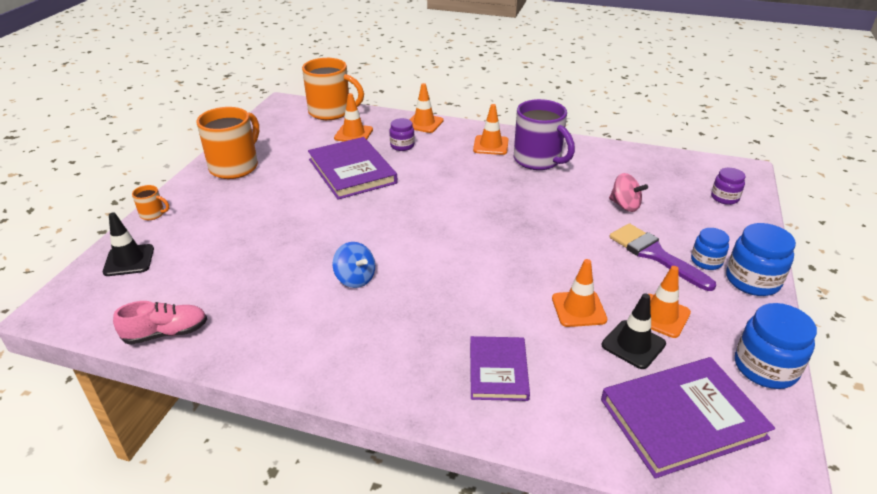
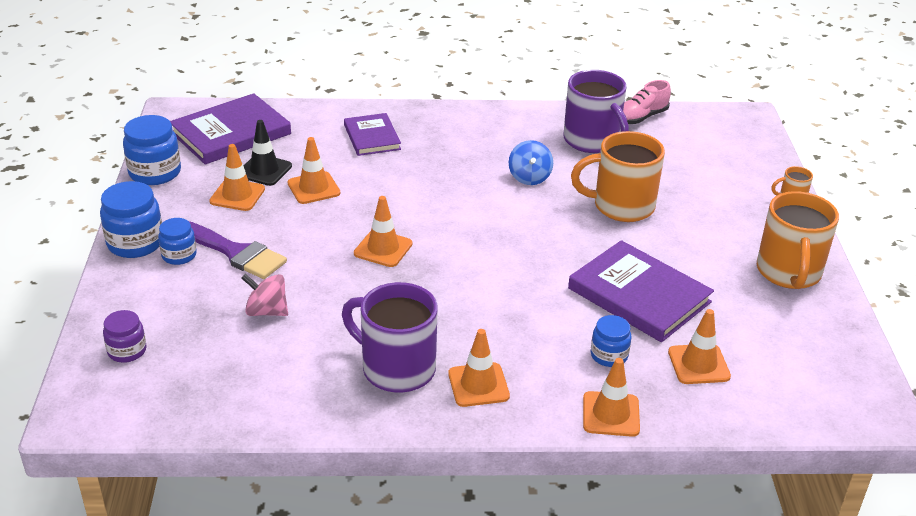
camera: 160 degrees right, 0 degrees up
(129, 260) = (746, 156): black traffic cone -> none
(253, 310) = (592, 141): none -> purple mug
(331, 112) = (781, 408): orange mug -> orange mug (621, 206)
(355, 278) = (529, 177): blue spinning top -> blue spinning top turned 120 degrees counterclockwise
(402, 146) = (609, 355): purple jar -> blue jar
(524, 235) = (383, 249): none -> orange traffic cone

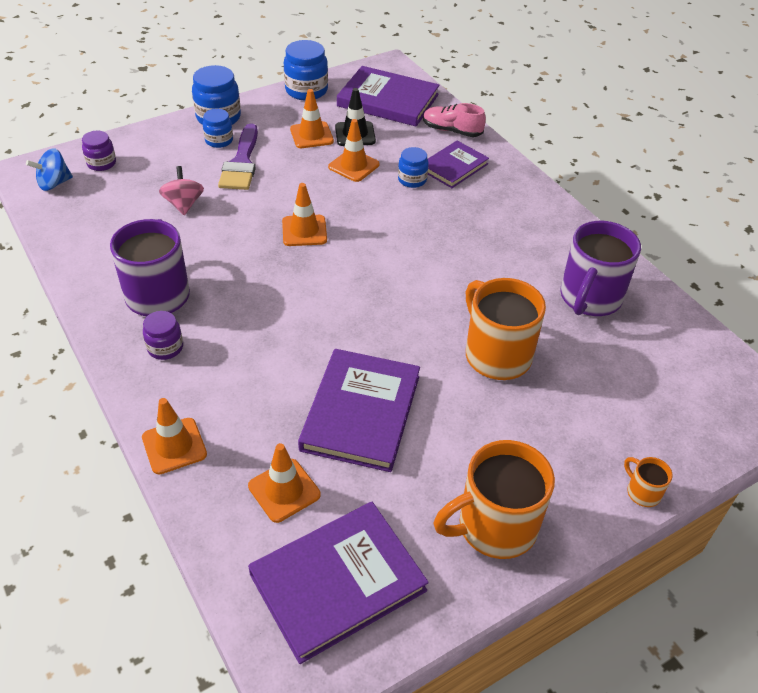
camera: 60 degrees right, 10 degrees up
(478, 385) = (165, 348): orange traffic cone -> purple jar
(529, 177) = (484, 277): blue spinning top -> blue spinning top (54, 183)
(609, 355) = (255, 419): blue jar -> blue jar (412, 180)
(641, 117) = (672, 319): pink shoe -> pink shoe (452, 131)
(803, 365) = (337, 582): none -> purple book

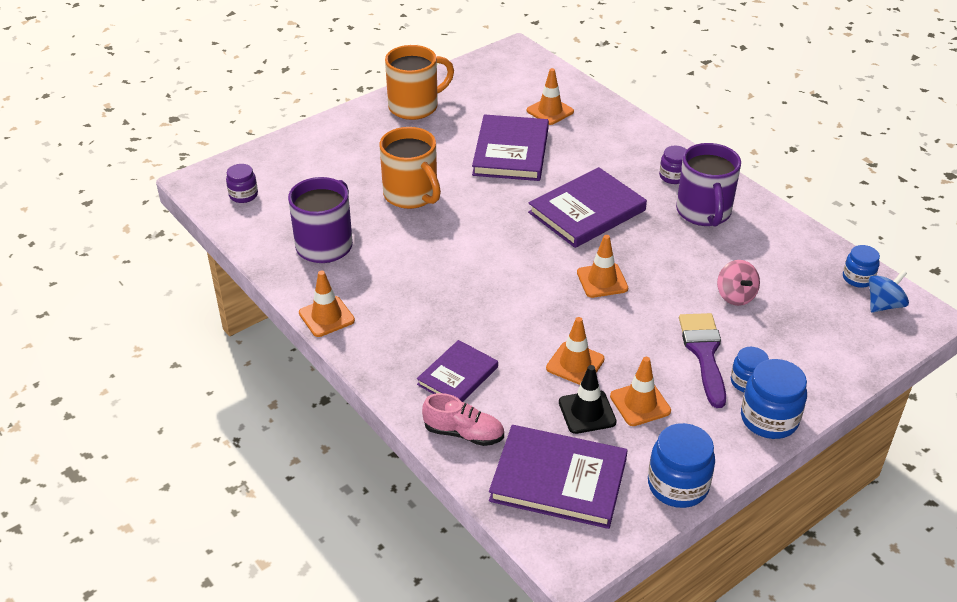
camera: 175 degrees right, 5 degrees down
(101, 163) = (856, 335): purple jar -> purple jar (243, 195)
(174, 446) = (631, 125): orange traffic cone -> orange traffic cone (326, 317)
(337, 582) = (505, 80): purple book -> purple book (587, 211)
(412, 180) = (504, 352): blue jar -> blue jar (858, 278)
(642, 492) = (316, 128): orange mug -> none

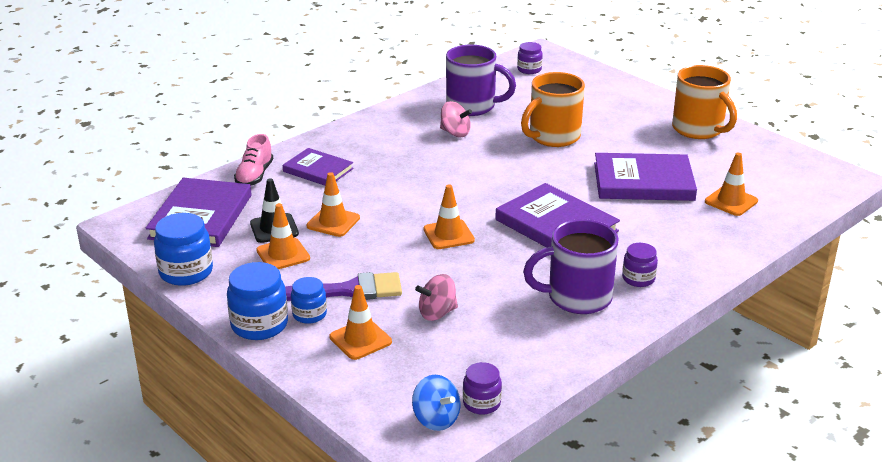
camera: 85 degrees right, 10 degrees down
(326, 317) = (384, 114): orange traffic cone -> orange traffic cone (360, 339)
(388, 262) = (455, 133): none -> pink spinning top
(858, 278) = (481, 403): blue jar -> purple jar

